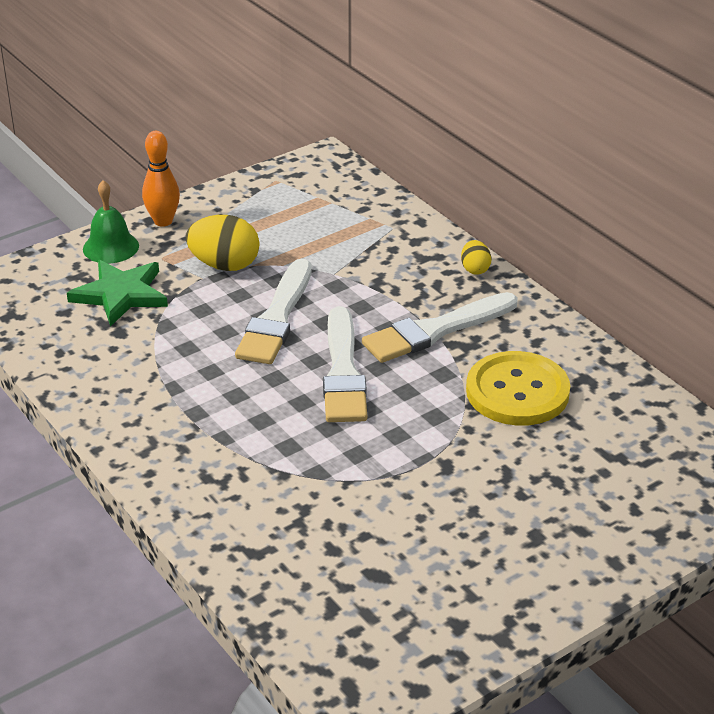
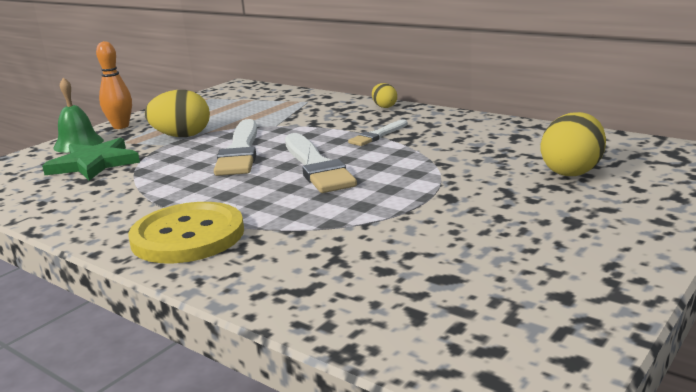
camera: 15 degrees left, 15 degrees down
(435, 331) = (377, 135): white brush -> white brush, size x0.54
(517, 391) = (471, 150): yellow button -> yellow button (188, 236)
(592, 462) = (572, 171): none -> yellow egg

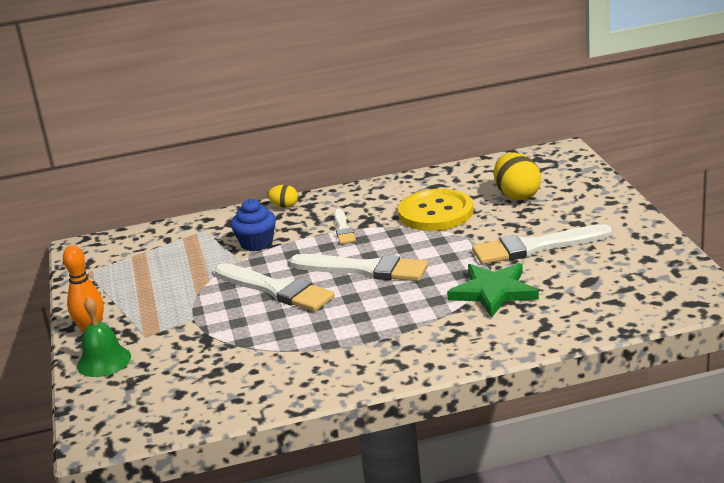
camera: 50 degrees left, 5 degrees up
(94, 163) = (180, 361): green star -> green star (493, 292)
(182, 136) = (185, 306): yellow egg -> none
(188, 236) = (411, 347): yellow button -> yellow button (435, 212)
(309, 120) = (256, 243): none -> blue cupcake
(477, 220) = (536, 247): none -> white brush

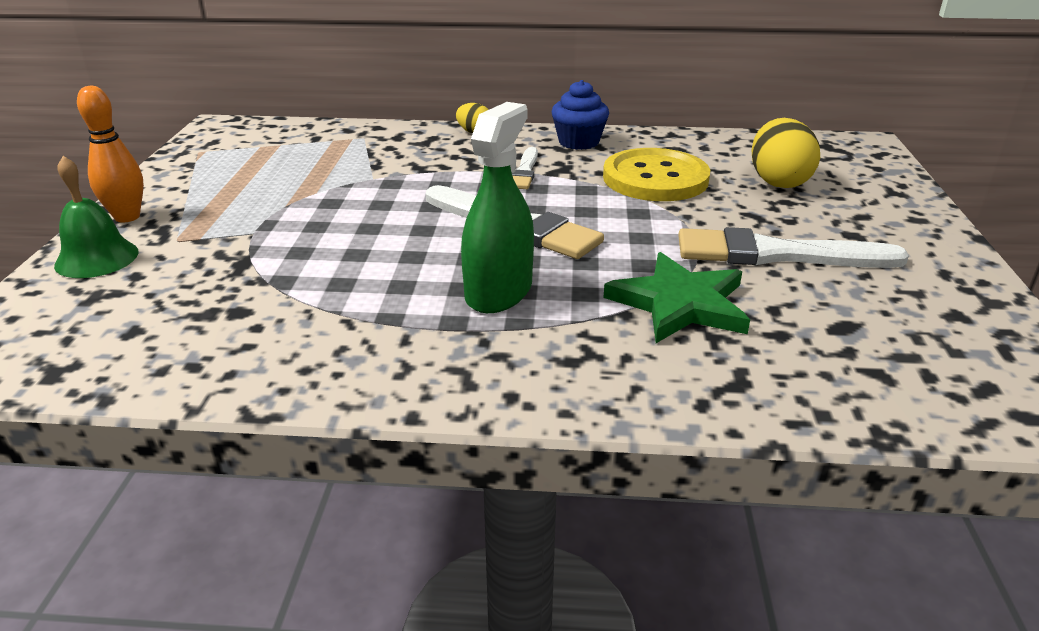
camera: 15 degrees right, 5 degrees up
(256, 243) = (408, 164): blue cupcake -> blue cupcake (579, 142)
(276, 290) = (383, 224): white brush -> none
(383, 313) = (498, 292): none -> green spray bottle

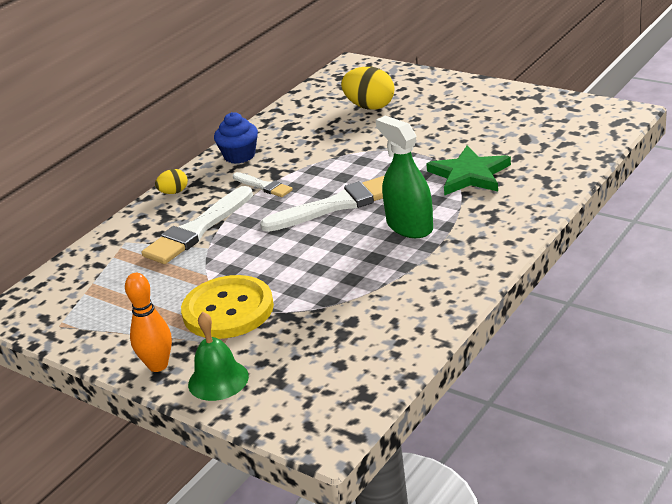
camera: 55 degrees left, 0 degrees up
(655, 178) = (324, 143): yellow button -> yellow button (228, 310)
(776, 254) = (447, 134): white brush -> white brush (197, 230)

